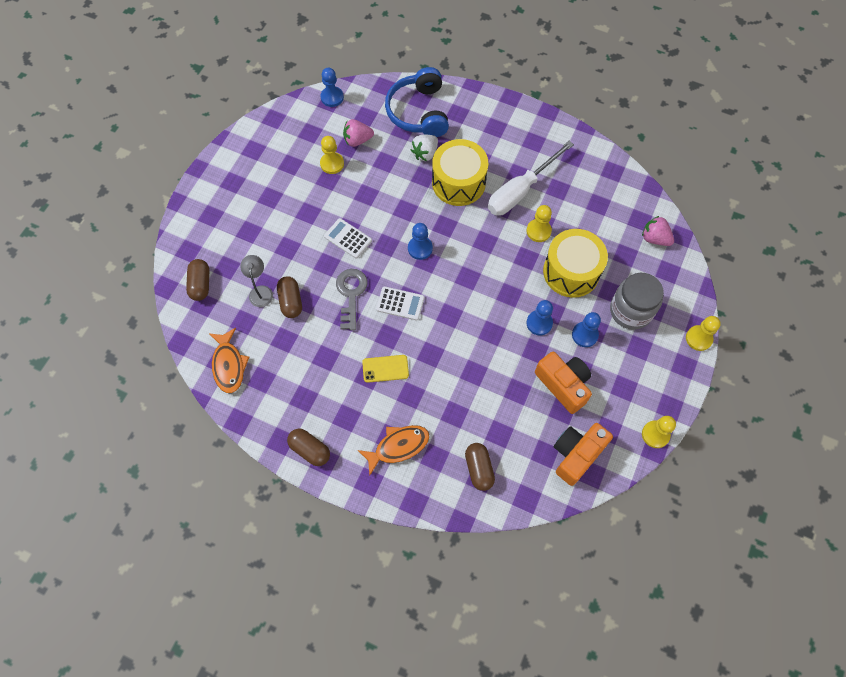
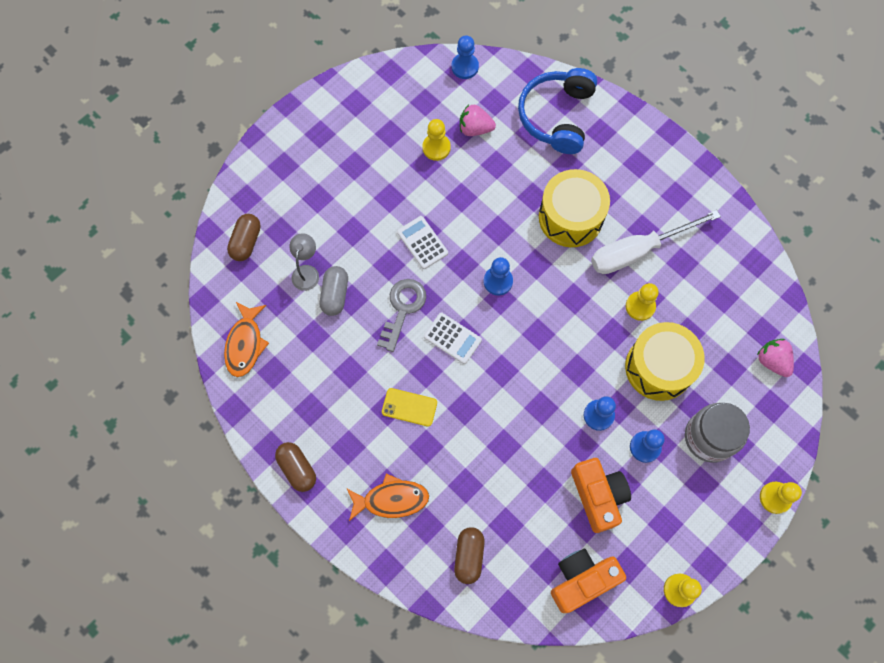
camera: 20 degrees right, 5 degrees up
(291, 301) = (335, 294): brown capsule -> grey capsule
(425, 153) = (545, 169): white strawberry -> none

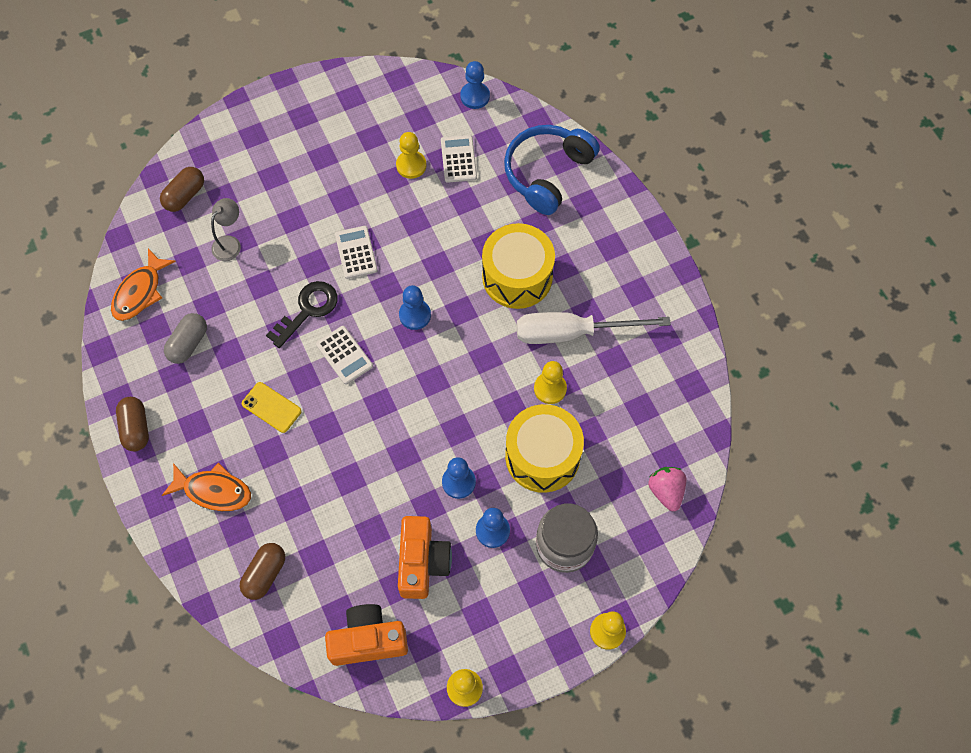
camera: 20 degrees right, 5 degrees down
(335, 294) = (247, 274): grey capsule -> grey capsule (188, 343)
(402, 309) = (307, 310): grey key -> black key
(475, 128) = (458, 159): pink strawberry -> white calculator

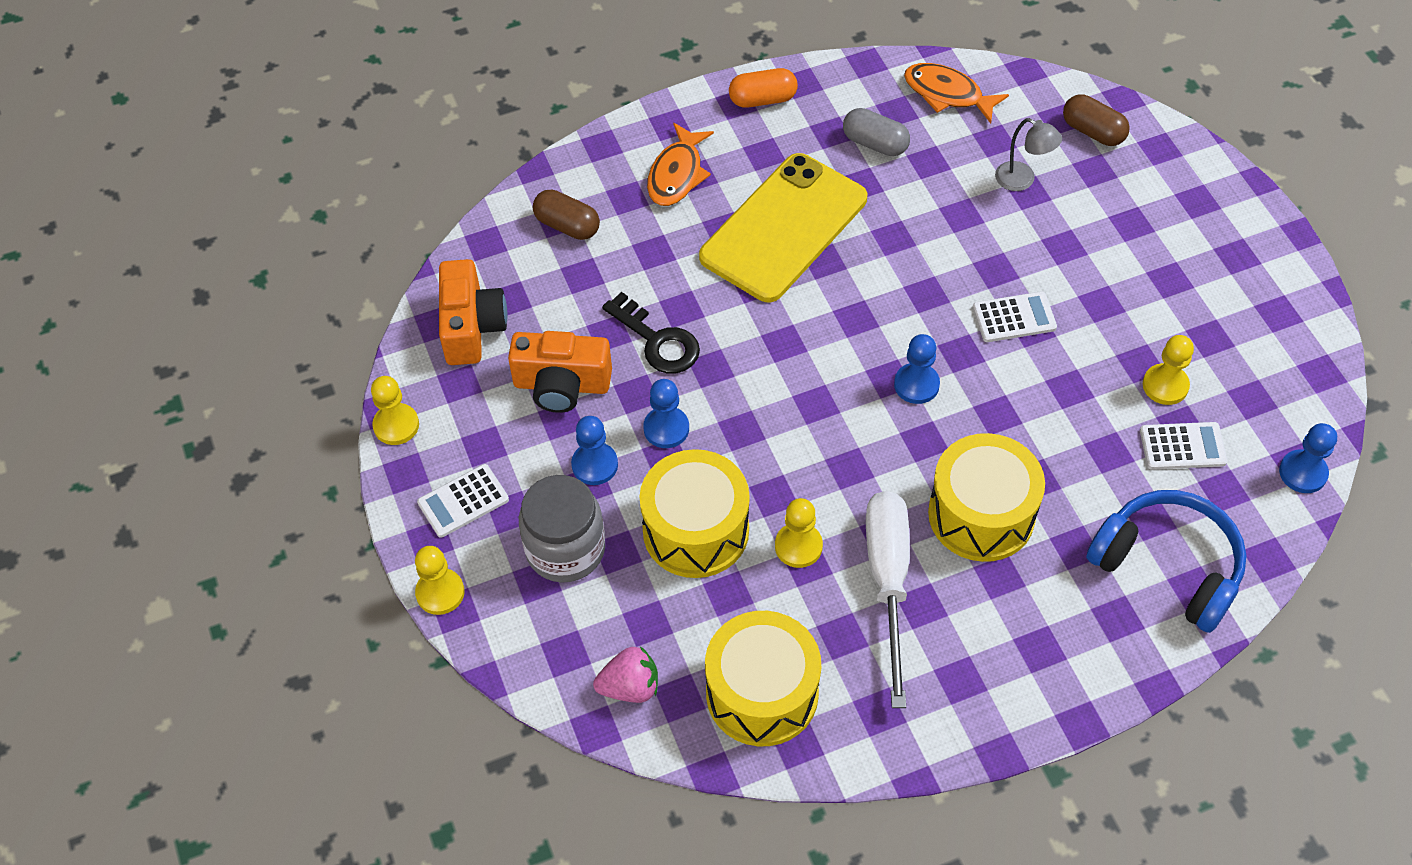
camera: 95 degrees right, 10 degrees down
(136, 428) = (762, 99): brown capsule -> orange capsule
(271, 407) = (784, 228): yellow phone -> yellow phone, size x2.40
(307, 310) = (923, 264): black key -> black key (657, 341)
(344, 355) = (856, 304): white calculator -> white calculator (463, 501)
(660, 407) = (762, 693): none -> yellow drum

